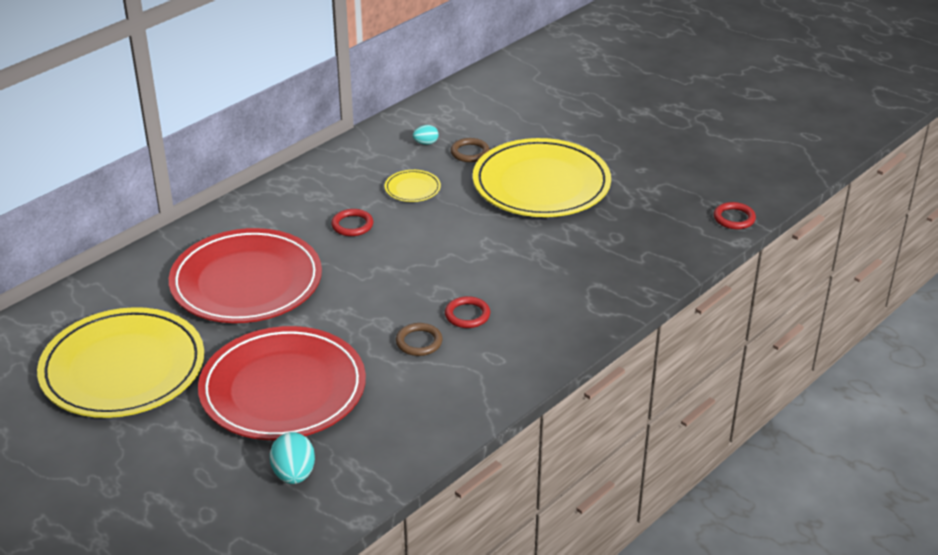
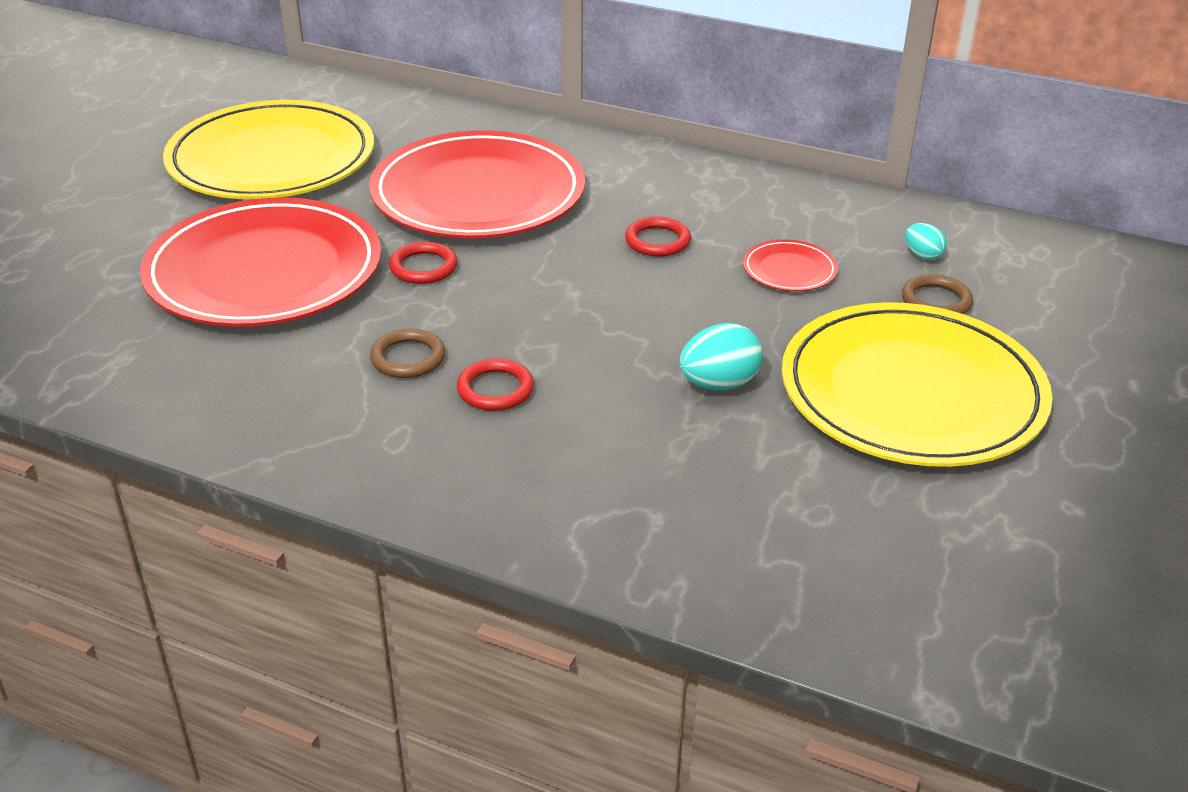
camera: 70 degrees right, 0 degrees up
(294, 474) = (93, 319): turquoise egg -> turquoise egg (718, 384)
(412, 188) = (789, 270): yellow plate -> red plate
(734, 218) = (1016, 682): red ring -> red ring (423, 267)

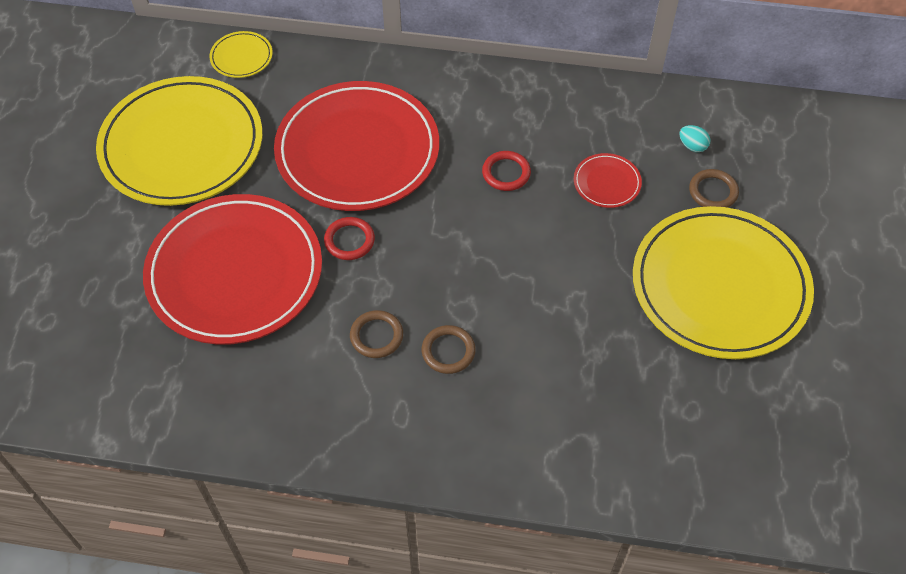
camera: 15 degrees left, 20 degrees up
(385, 103) = (241, 57): none -> yellow plate
(495, 389) = (448, 351): red ring -> brown ring
(718, 384) = (594, 309): turquoise egg -> none

